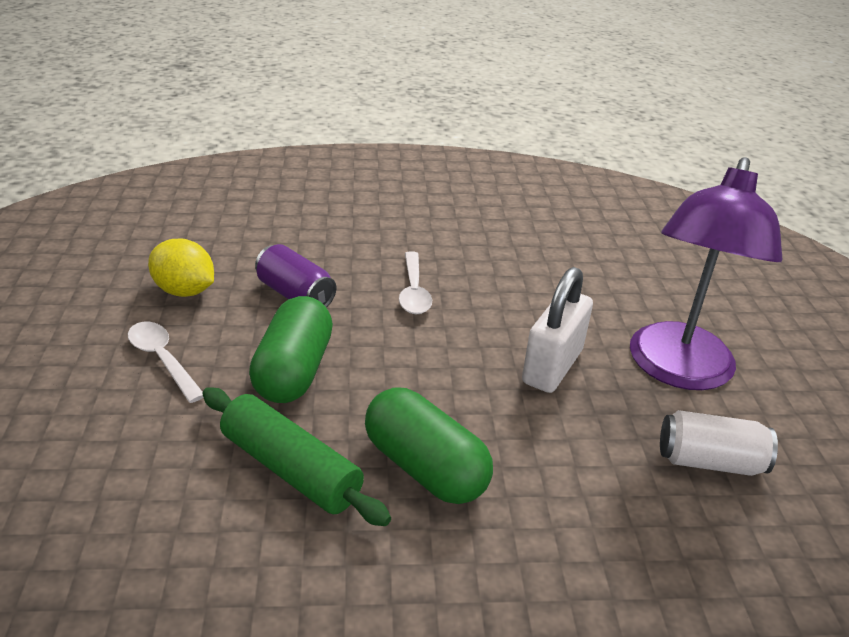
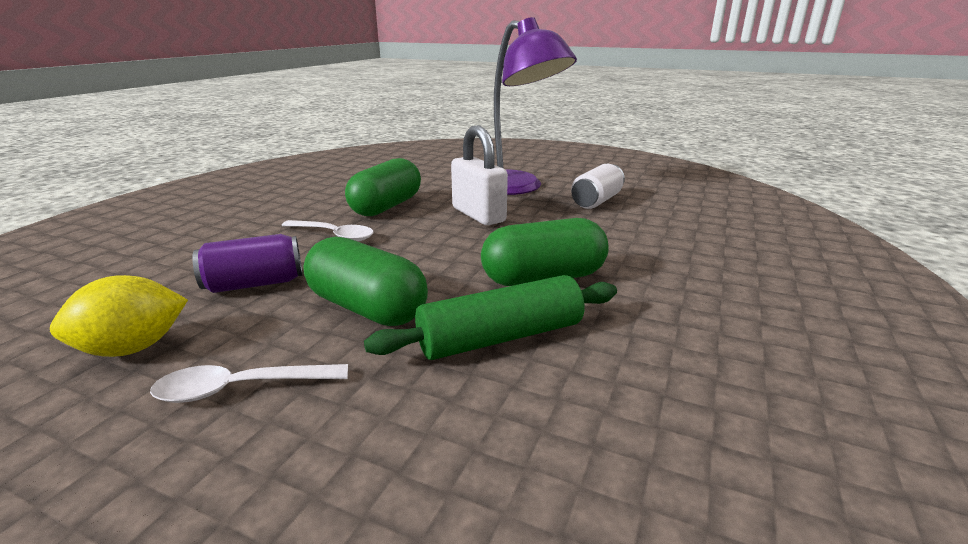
camera: 60 degrees left, 10 degrees down
(511, 292) = (386, 207): none -> green capsule

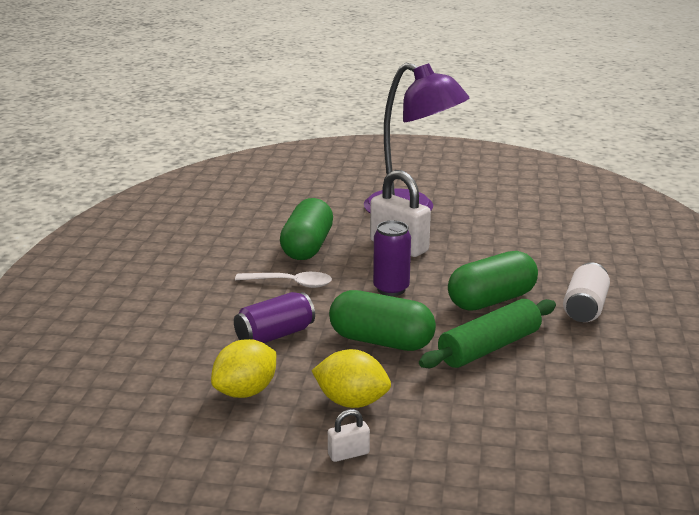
camera: 15 degrees left, 0 degrees up
(131, 487) = (348, 454): none -> white padlock
(241, 388) = (351, 402): white spoon -> yellow lemon
(434, 252) = (391, 289): none -> purple can
(596, 201) = (493, 218): white can -> white can (585, 308)

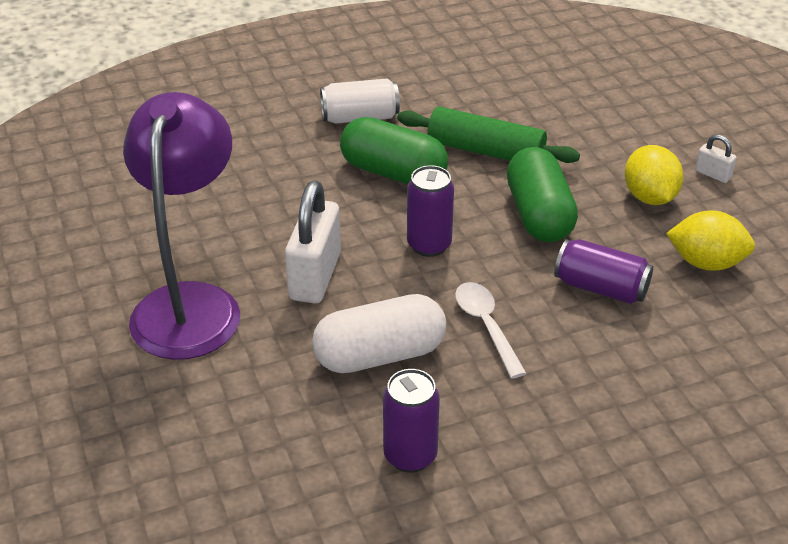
camera: 120 degrees left, 15 degrees up
(226, 235) = (410, 455): none -> purple can
(307, 247) = (380, 355): green capsule -> white capsule

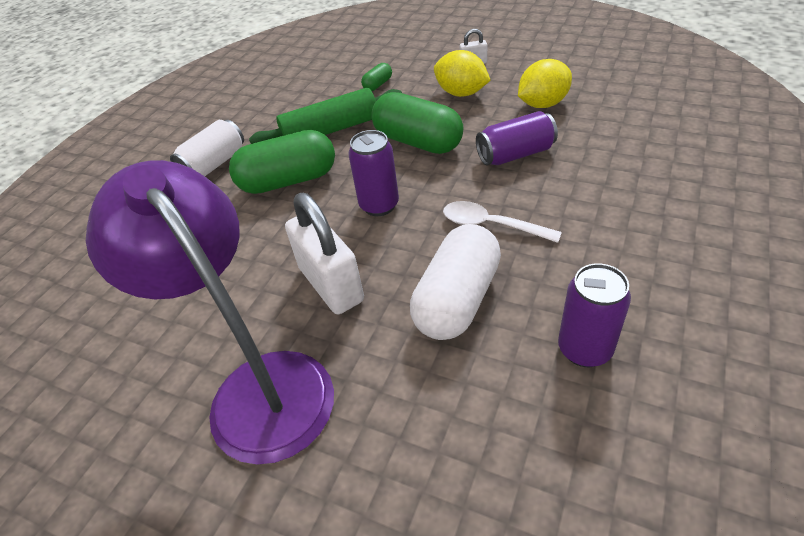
camera: 40 degrees left, 5 degrees up
(589, 134) = (377, 85): none -> green capsule

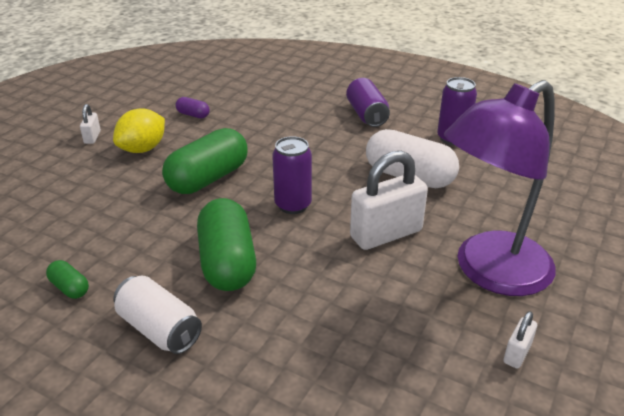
camera: 90 degrees left, 10 degrees down
(129, 406) = (517, 353): none -> white padlock
(331, 130) = (149, 232): green rolling pin -> none
(377, 85) = (79, 196): green capsule -> green capsule (70, 288)
(491, 225) = (337, 155): white spoon -> none
(515, 154) = (256, 135): purple can -> purple can (366, 115)
(542, 104) = (193, 115): yellow lemon -> purple capsule

